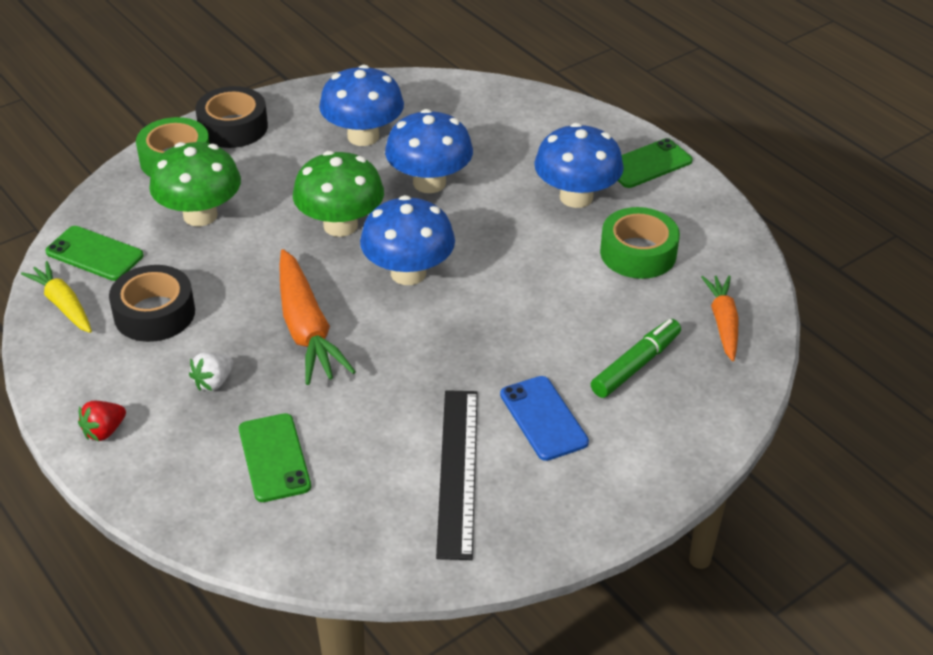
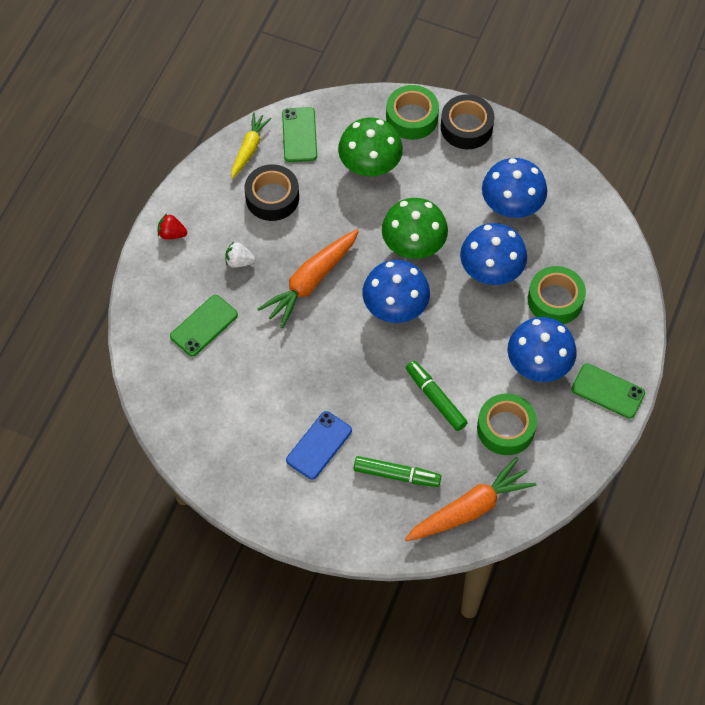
camera: 60 degrees right, 20 degrees up
(458, 471) = (250, 421): black ruler -> none
(507, 154) = (555, 300): none -> green tape
(557, 291) = (435, 399): none -> green marker
(723, 323) = (470, 508): orange carrot -> orange carrot, size x1.60

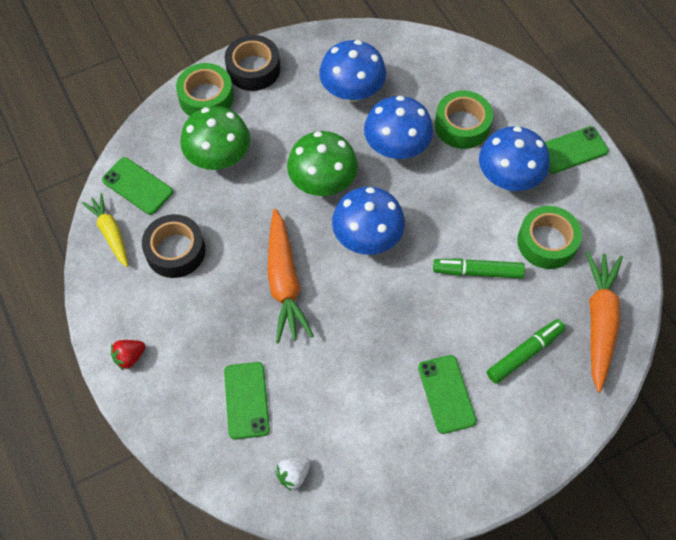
camera: 50 degrees left, 0 degrees up
(239, 261) = (211, 323): white strawberry -> white strawberry (293, 475)
(319, 445) = (446, 394): blue phone -> green phone

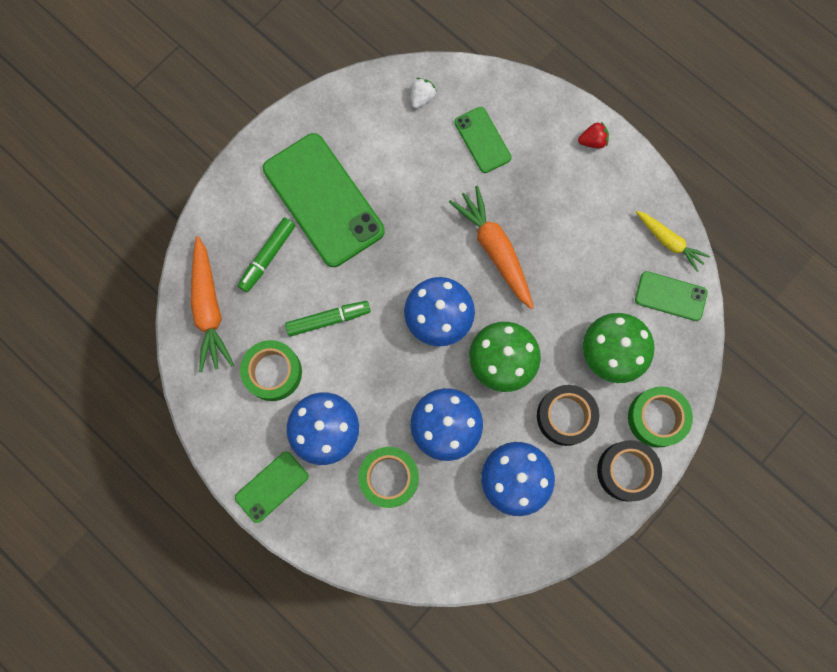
camera: 160 degrees right, 15 degrees up
(129, 357) = (592, 141): red strawberry -> red strawberry turned 45 degrees clockwise
(175, 251) = (603, 245): black tape -> black tape (565, 416)
(446, 394) = (323, 200): green phone -> green phone, size x1.99

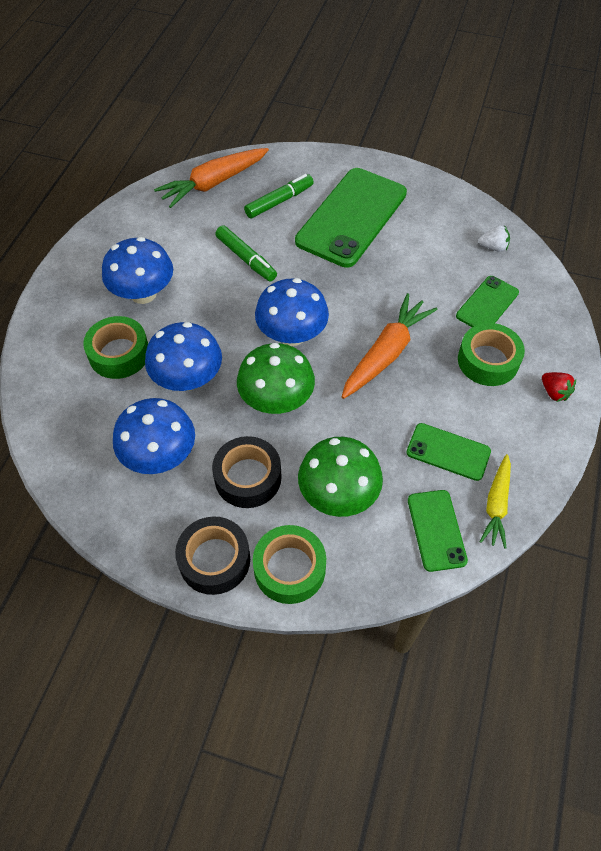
camera: 65 degrees right, 20 degrees down
(268, 257) = (279, 201): green marker -> green marker turned 135 degrees clockwise
(272, 486) = (77, 275): green phone -> green phone (448, 452)
(273, 372) = (179, 240): green tape -> green tape (488, 361)

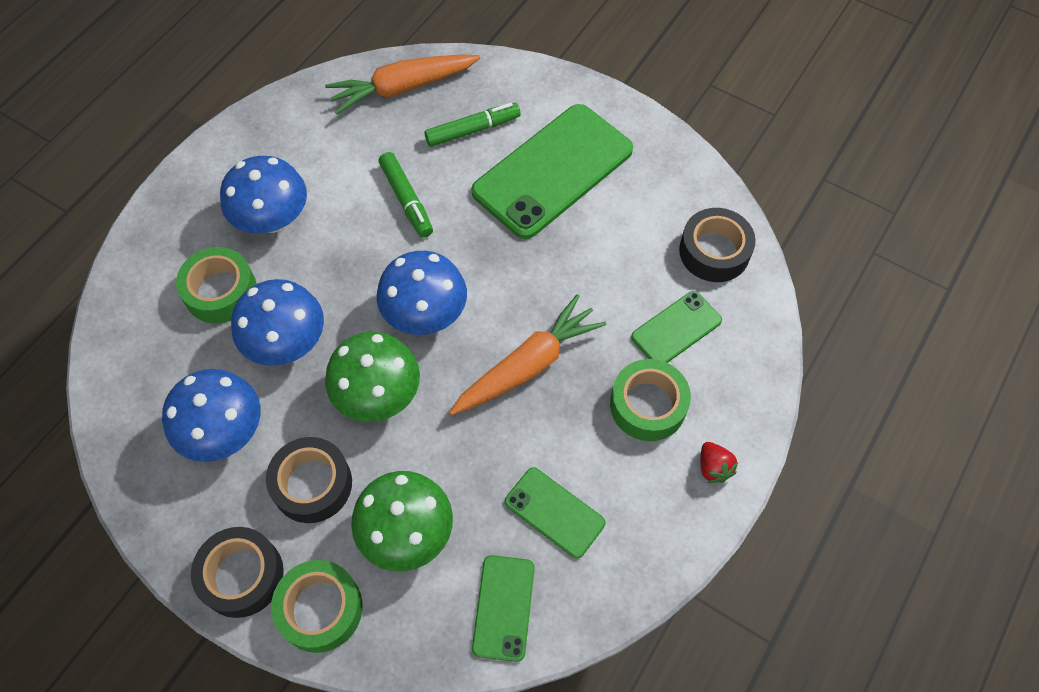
camera: 15 degrees right, 5 degrees up
(493, 247) = (714, 251): white strawberry -> black tape
(496, 505) = (586, 595): yellow carrot -> none

